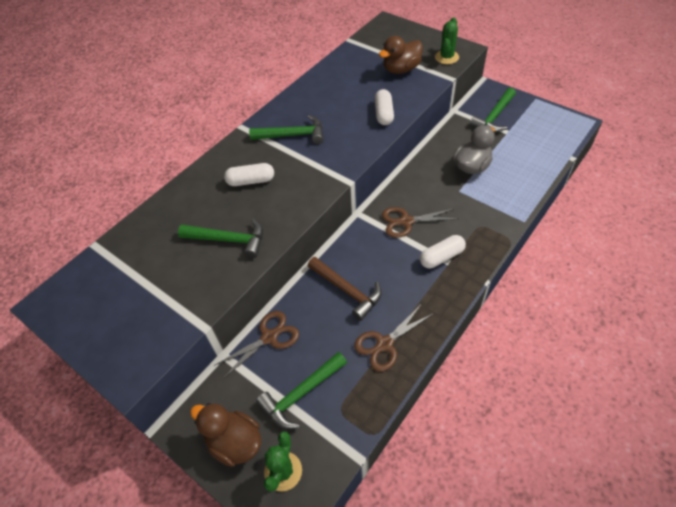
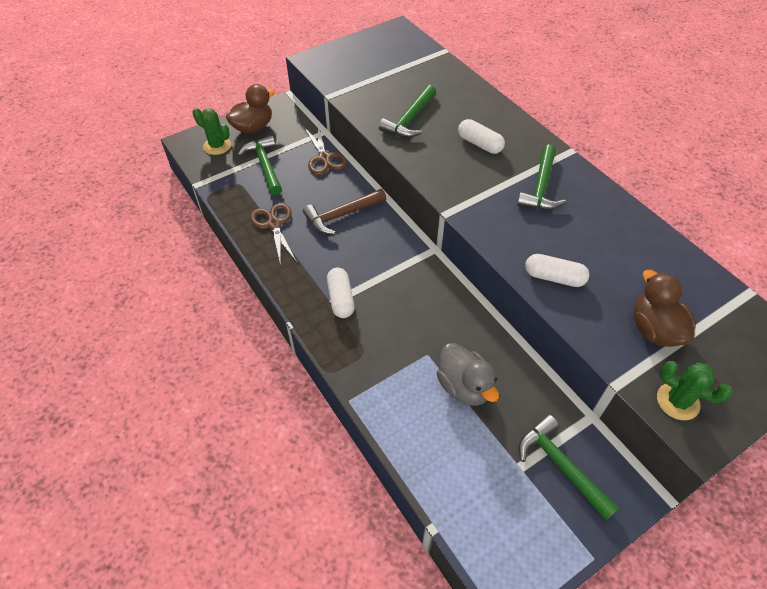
camera: 105 degrees right, 0 degrees up
(251, 181) = (479, 144): white capsule -> white capsule turned 60 degrees counterclockwise
(406, 221) = (402, 286): brown scissors -> none

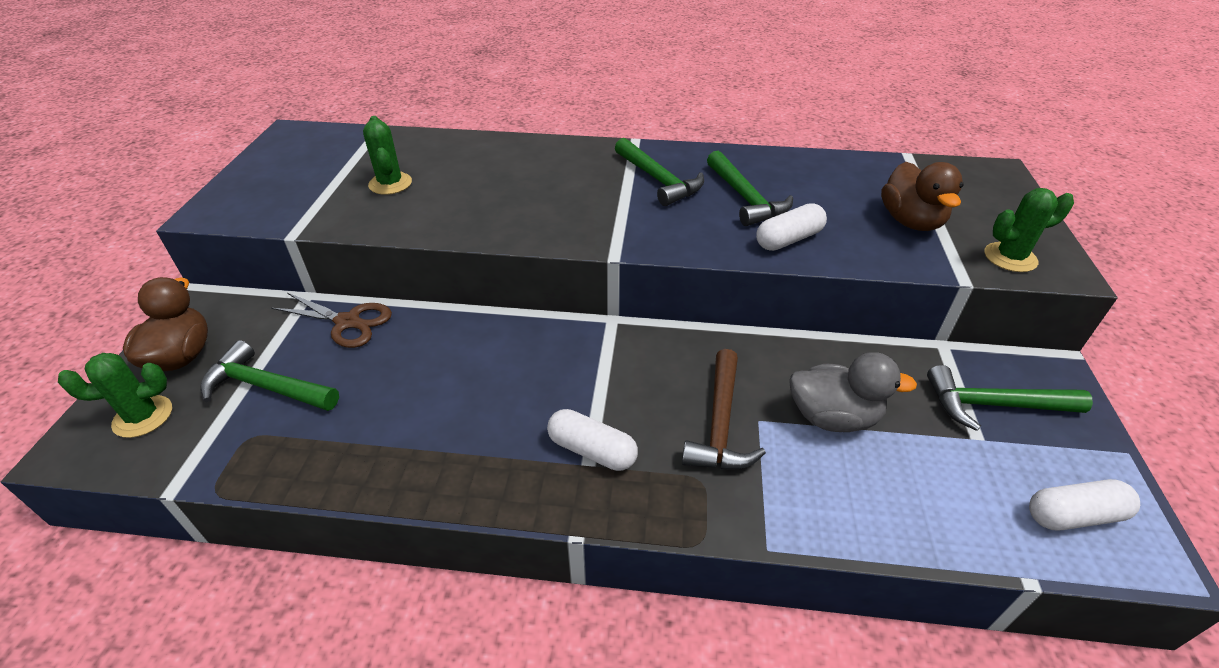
camera: 50 degrees left, 10 degrees down
(273, 224) = (380, 443): brown scissors -> none
(342, 215) = (460, 364): brown hammer -> brown hammer (720, 424)
(402, 93) = (390, 184): none -> green cactus
(410, 119) = (437, 201): green hammer -> green hammer (745, 198)
(479, 144) = (547, 180): white capsule -> white capsule (1073, 515)
(654, 329) = (910, 221): brown duck -> brown duck turned 120 degrees counterclockwise

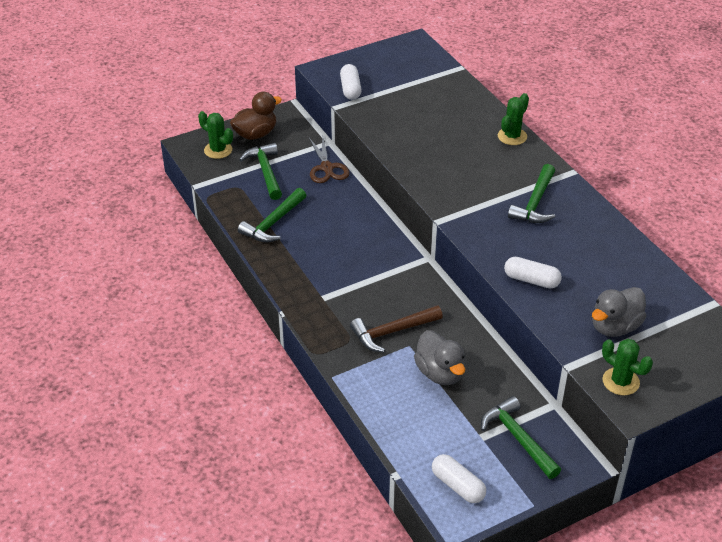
camera: 55 degrees right, 0 degrees up
(390, 184) = (411, 108): green cactus -> green cactus (512, 136)
(592, 450) = (332, 295): white capsule -> white capsule (350, 89)
(745, 198) = (557, 246): green hammer -> green hammer (273, 223)
(910, 221) = (615, 327): brown duck -> grey duck

